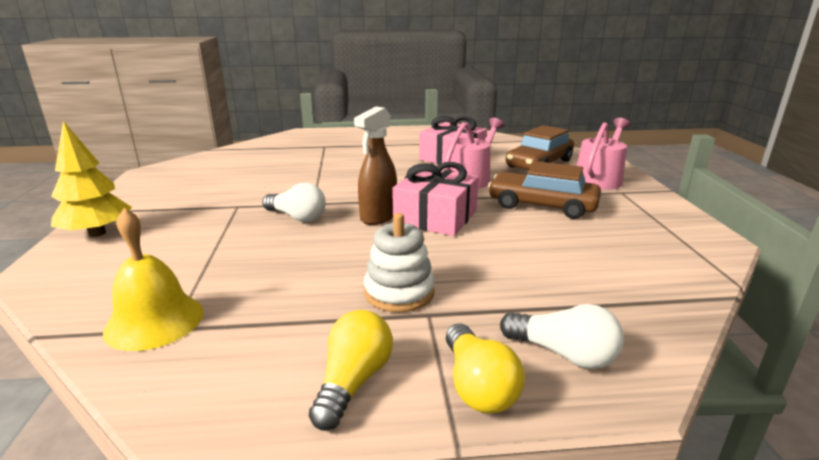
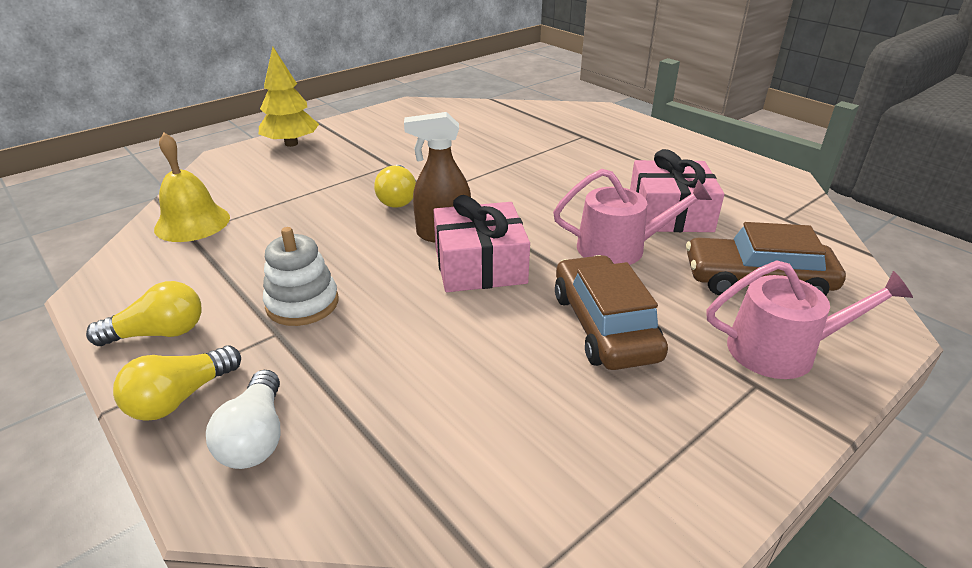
camera: 55 degrees right, 10 degrees up
(297, 217) = (397, 198): white light bulb -> yellow light bulb

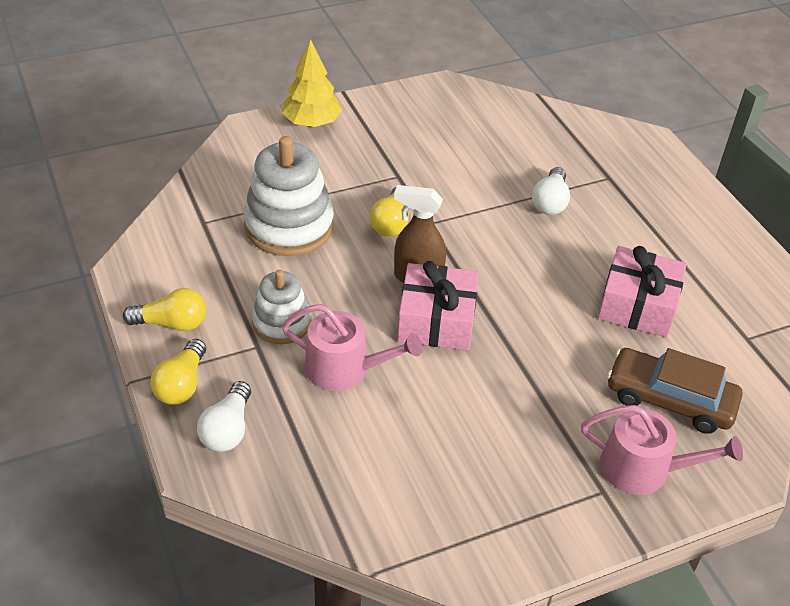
camera: 15 degrees right, 10 degrees up
(180, 398) = (182, 384): yellow light bulb -> yellow light bulb turned 45 degrees counterclockwise
(192, 223) = (208, 210): yellow bell -> none
(288, 219) = (289, 226): none -> white stacking toy
(542, 159) = (550, 202): none -> white light bulb
(604, 325) = (512, 408): brown car -> none
(619, 248) = (567, 333): pink watering can -> pink watering can (345, 368)

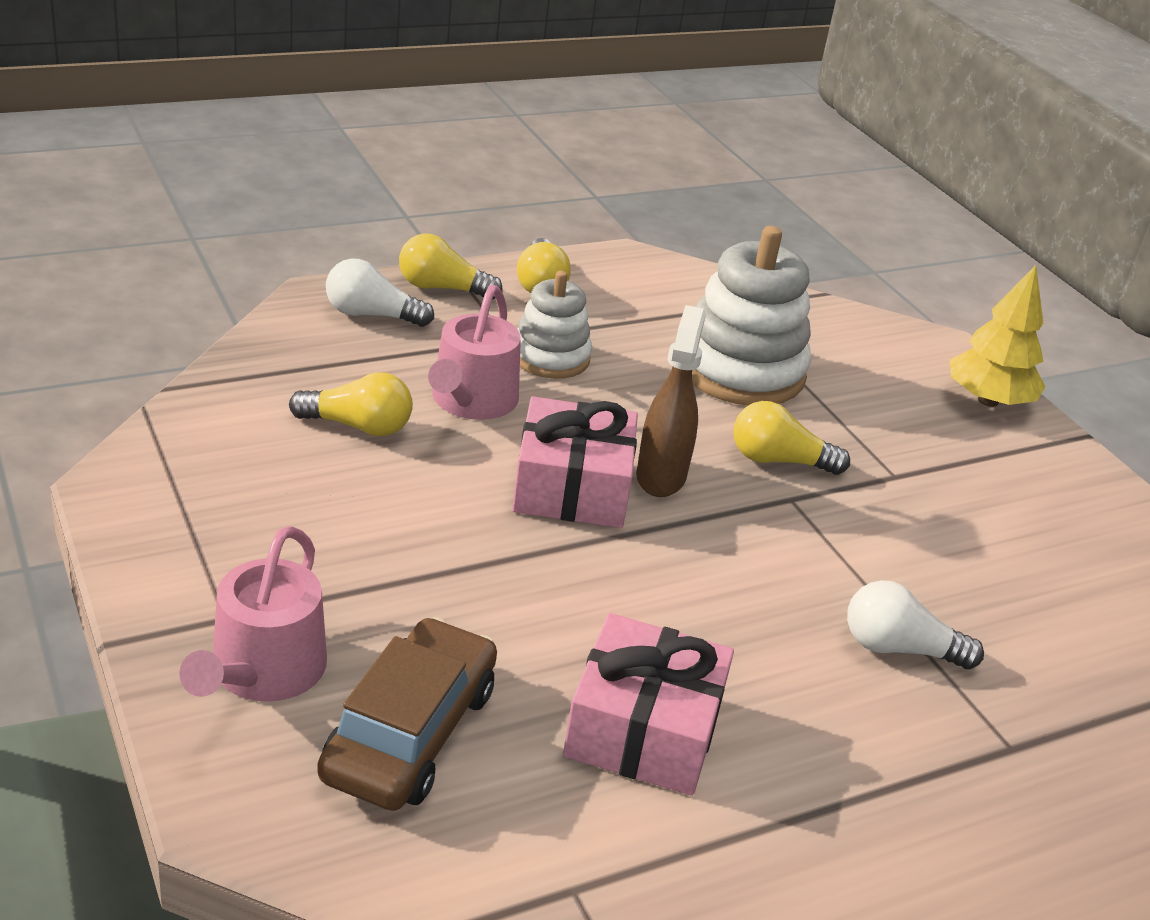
camera: 85 degrees right, 10 degrees down
(386, 433) = (358, 426): none -> yellow light bulb

